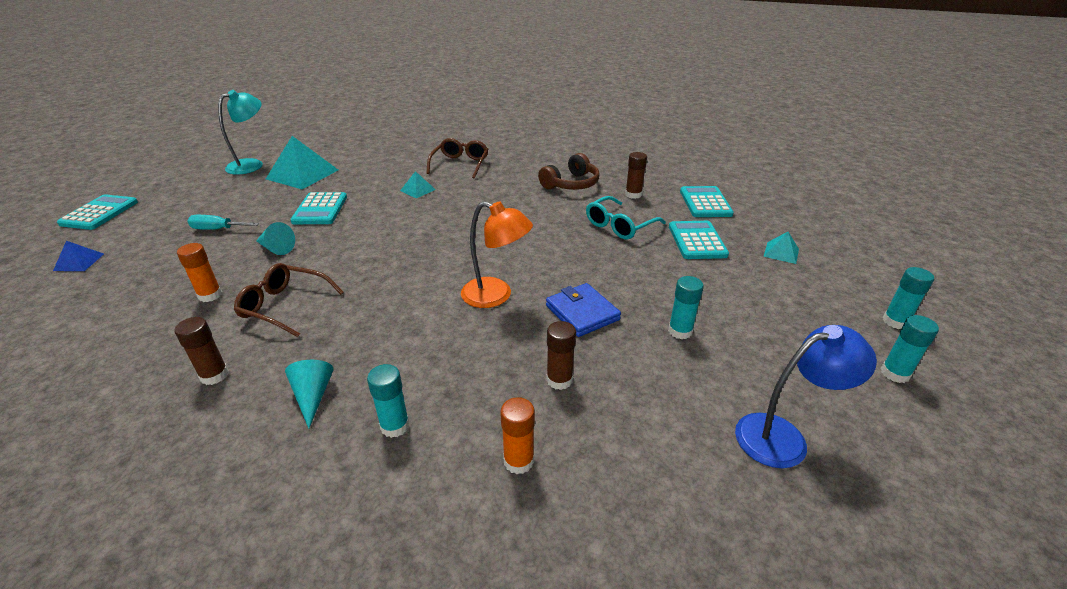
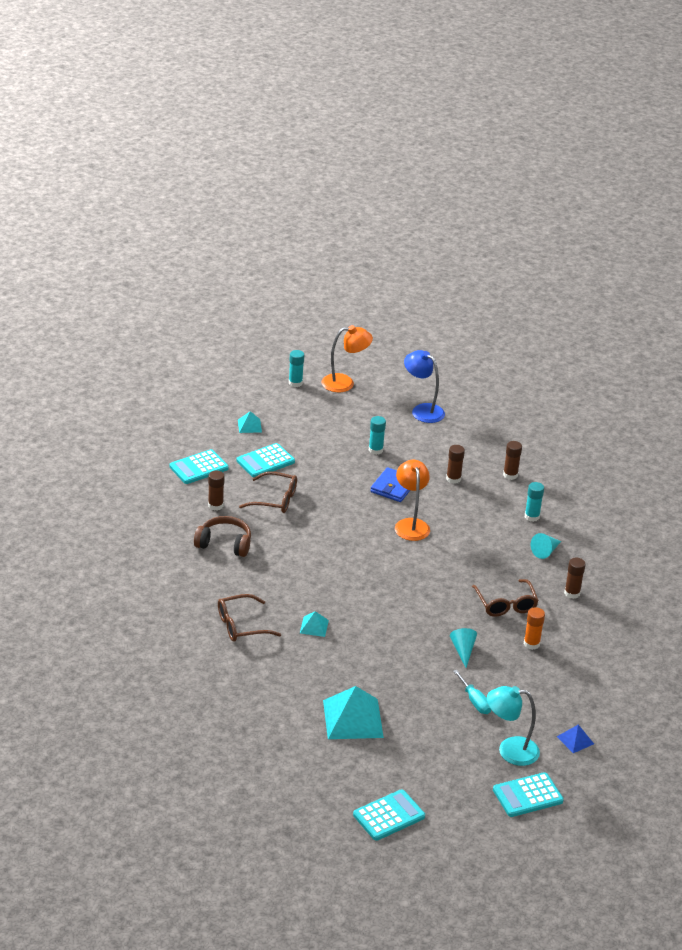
camera: 125 degrees left, 0 degrees up
(252, 164) = (368, 770): turquoise lamp -> turquoise lamp (510, 750)
(320, 209) = (396, 664): turquoise calculator -> turquoise calculator (389, 816)
(518, 461) = (510, 475): orange glue stick -> brown glue stick
(619, 226) = (275, 499): turquoise glasses -> brown glasses
(895, 373) = (345, 383): turquoise glue stick -> orange lamp

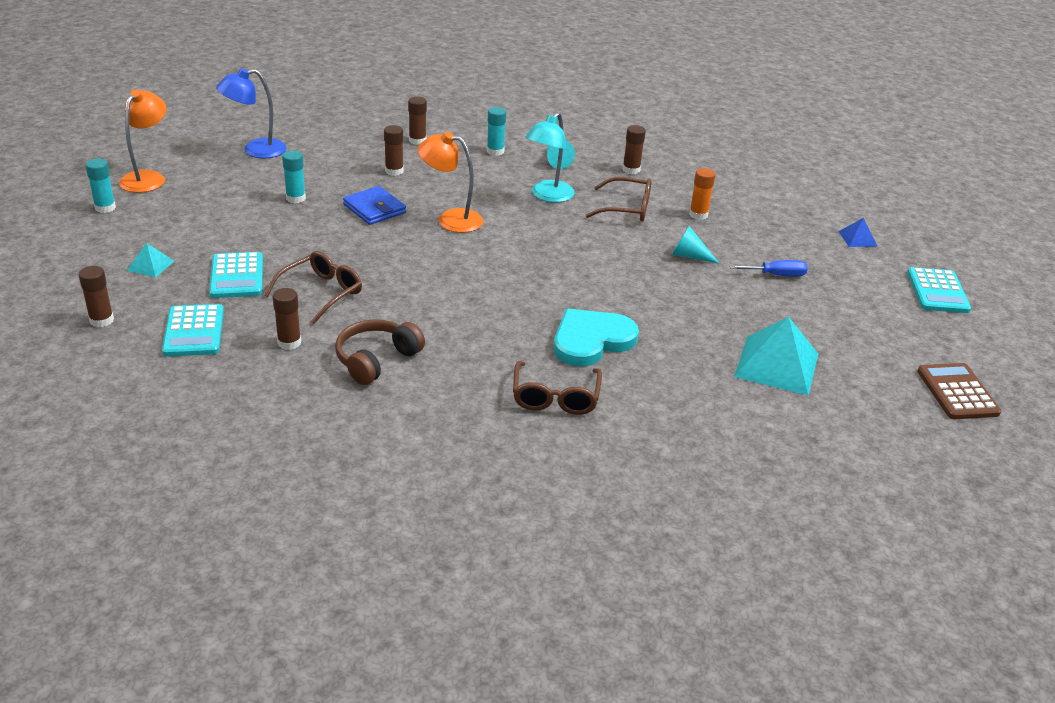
camera: 65 degrees left, 0 degrees up
(183, 432) = (101, 320): none -> brown glue stick
(314, 626) = (591, 340): turquoise pyramid -> turquoise heart
(389, 816) = (957, 392): turquoise calculator -> brown calculator
(474, 701) = (776, 275): turquoise screwdriver -> blue screwdriver
(510, 750) = (863, 279): turquoise lamp -> turquoise lamp (548, 196)

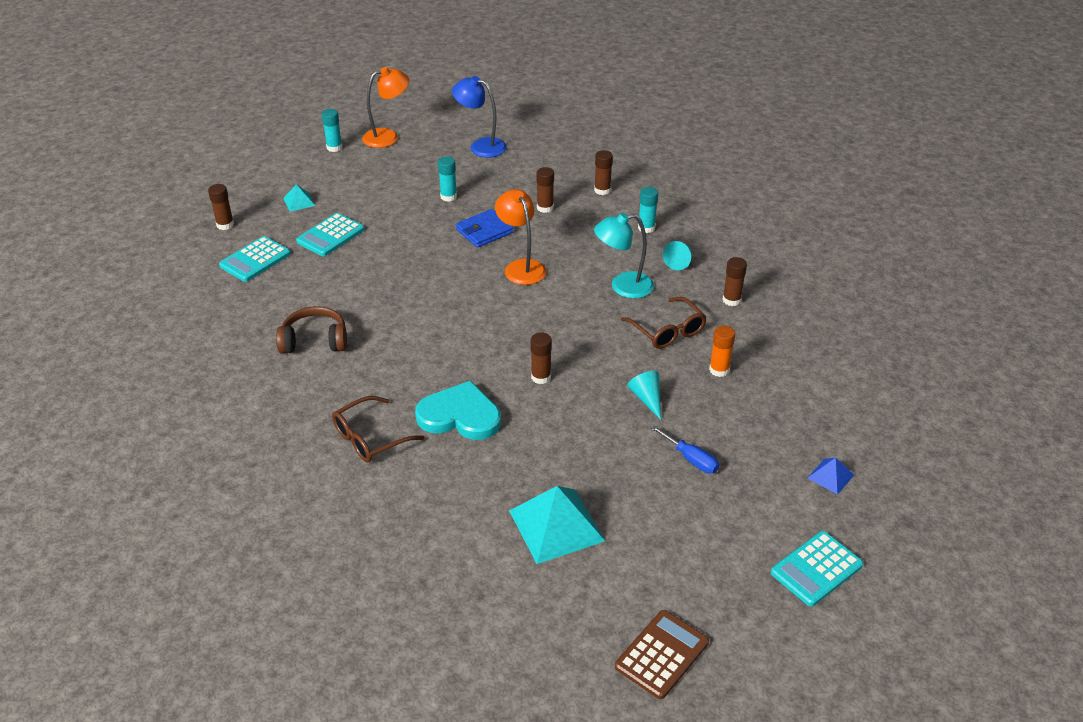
camera: 50 degrees right, 5 degrees up
(289, 342) = (289, 298): brown glue stick -> brown glue stick (541, 377)
(321, 293) = (357, 275): brown glasses -> none
(374, 209) = (484, 231): blue wallet -> blue wallet turned 45 degrees clockwise

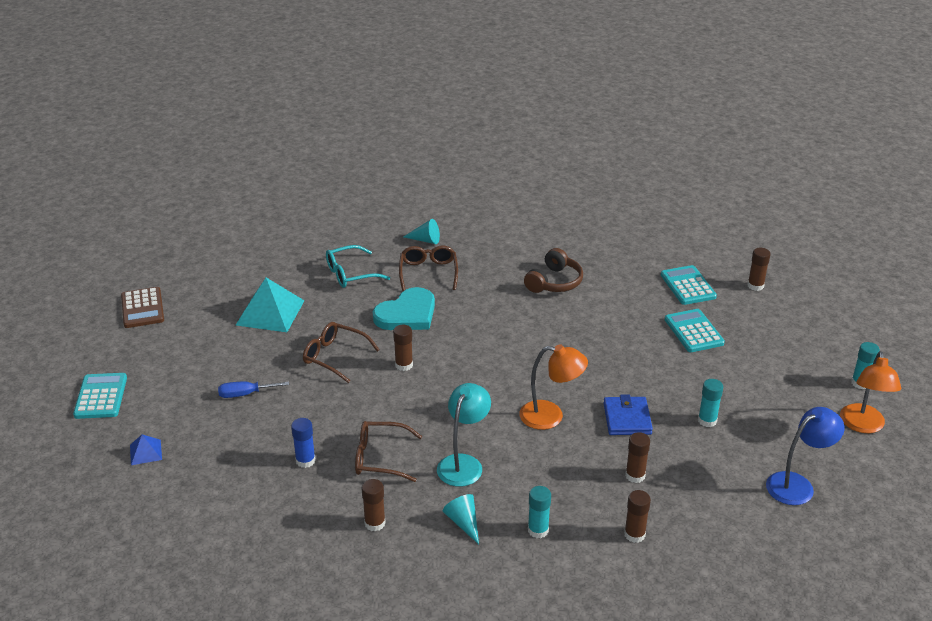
camera: 125 degrees right, 5 degrees down
(299, 201) = (766, 332): turquoise pyramid -> none
(425, 501) = (350, 274): none -> turquoise glasses
(576, 430) = (334, 356): none -> brown glasses
(647, 399) = (322, 405): turquoise cone -> turquoise cone (425, 240)
(719, 370) = (305, 461): orange glue stick -> blue glue stick

